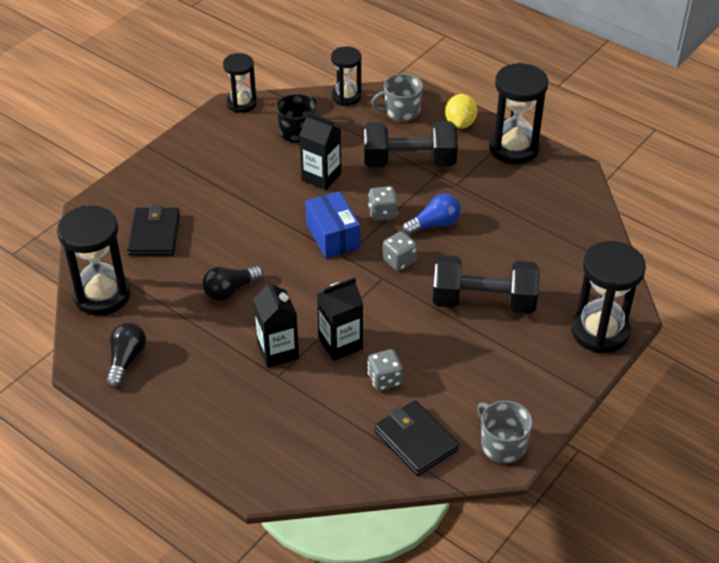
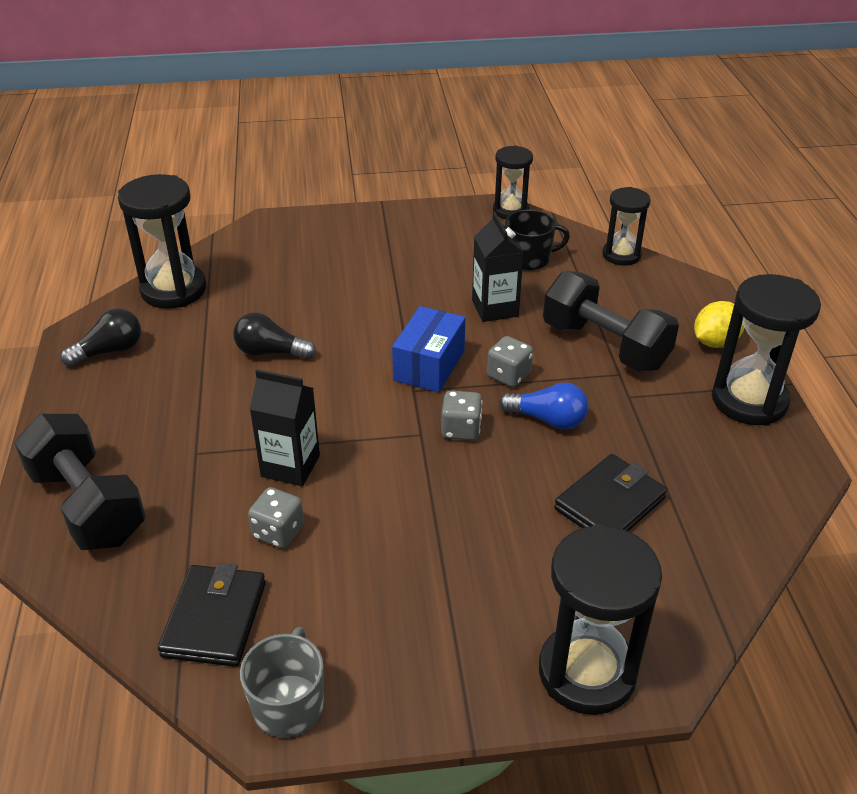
camera: 45 degrees right, 5 degrees down
(154, 235) = (282, 269): black wallet -> black wallet (610, 504)
(278, 351) = (228, 431): black carton -> none
(401, 112) = (661, 297): grey mug -> none
(483, 302) = (491, 532): black dumbbell -> black dumbbell (88, 505)

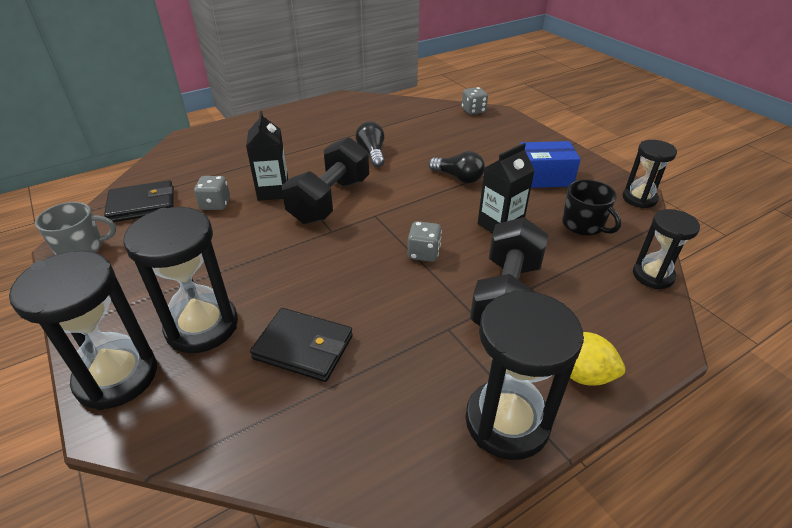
camera: 65 degrees right, 0 degrees up
(88, 505) = (215, 143): black dumbbell -> black dumbbell (330, 200)
(110, 351) = (336, 109): black light bulb -> black light bulb (458, 177)
(173, 290) = (403, 108): black hourglass -> black hourglass (202, 326)
(429, 365) = (406, 214): blue box -> blue box (543, 178)
(461, 429) = (346, 247): grey dice -> grey dice (473, 111)
(548, 419) = (385, 287): blue light bulb -> none

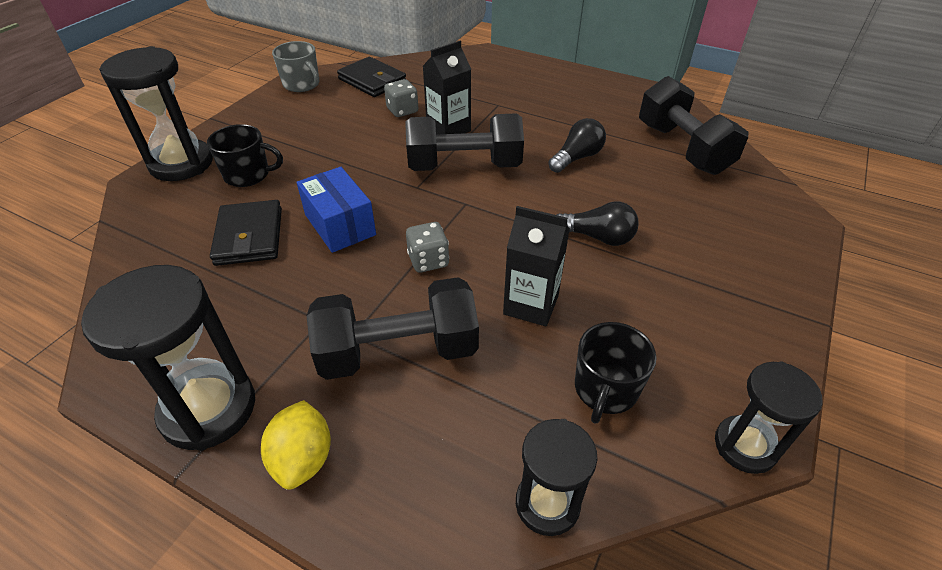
camera: 60 degrees right, 5 degrees up
(202, 326) = (248, 175): black hourglass -> black mug
(403, 117) = (682, 148): none -> black dumbbell
(458, 177) = (598, 237): black light bulb -> black light bulb turned 75 degrees counterclockwise
(473, 111) = (776, 196): grey dice -> none
(543, 178) = (683, 315): blue box -> blue box (340, 225)

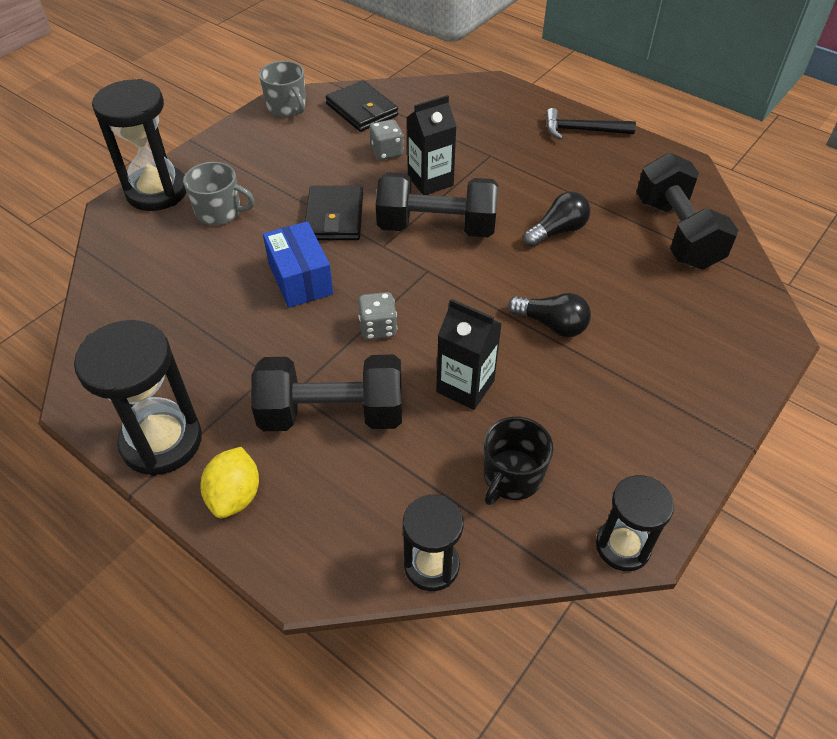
camera: 10 degrees right, 5 degrees up
(248, 175) = (220, 212): black mug -> grey mug
(249, 236) = (213, 280): black wallet -> black wallet (334, 217)
(572, 79) = (582, 130): none -> black hammer

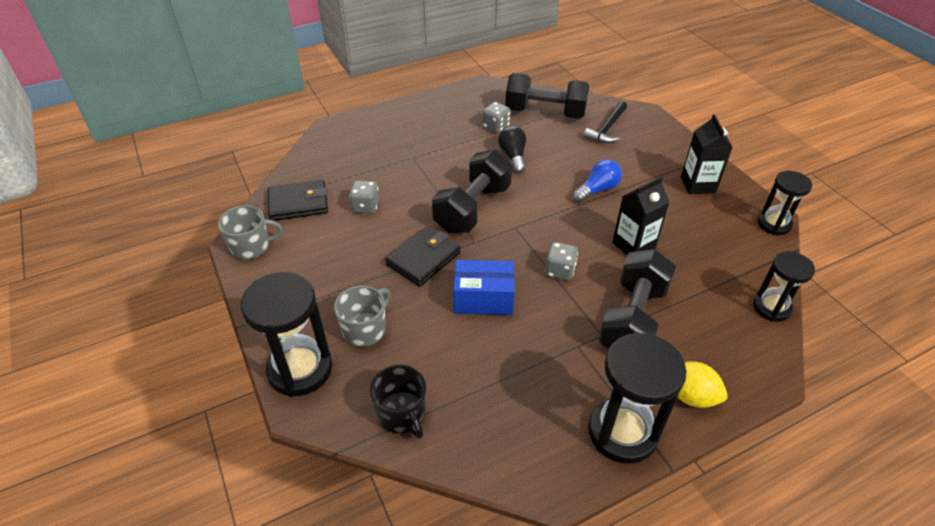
camera: 65 degrees left, 5 degrees down
(334, 217) = (423, 259): black wallet -> black wallet turned 75 degrees counterclockwise
(430, 181) = (419, 195): black carton -> black carton (698, 185)
(511, 477) = (714, 250): black mug -> black mug (402, 414)
(551, 325) = (597, 190): black light bulb -> blue light bulb
(582, 130) = (419, 110): black hammer -> black hammer (607, 128)
(605, 199) = (496, 127): none -> grey dice

